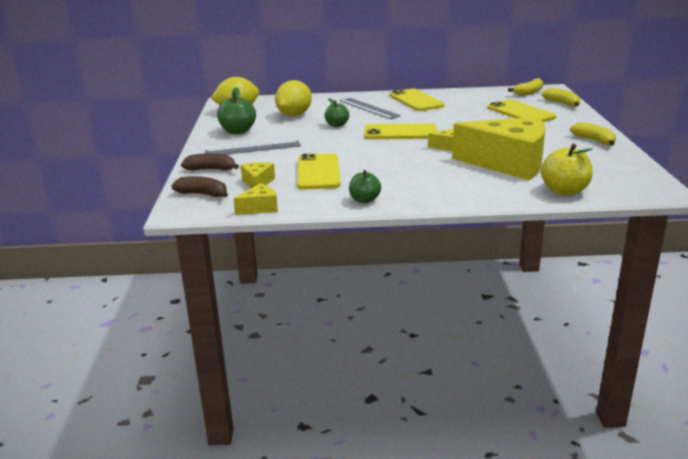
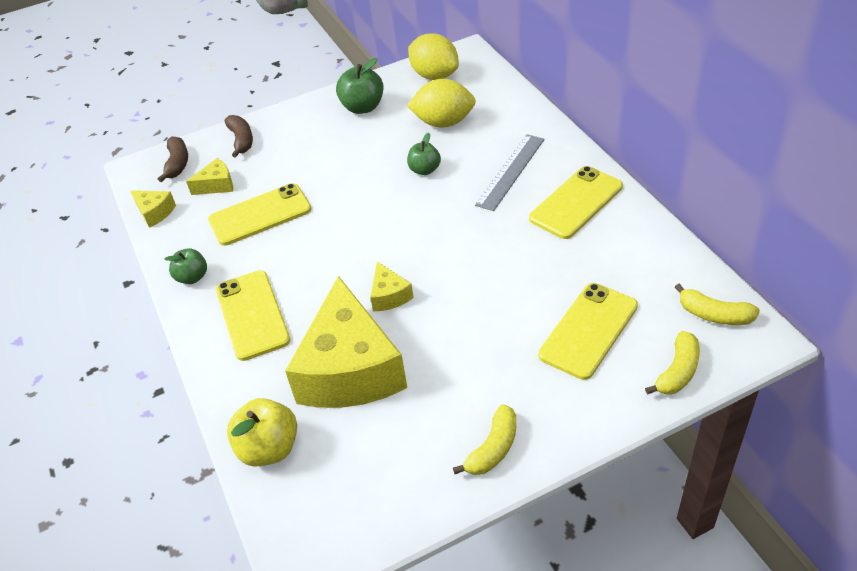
camera: 70 degrees right, 20 degrees up
(253, 148) = (312, 141): grey ruler -> none
(400, 133) = (424, 233): yellow phone -> yellow phone (252, 315)

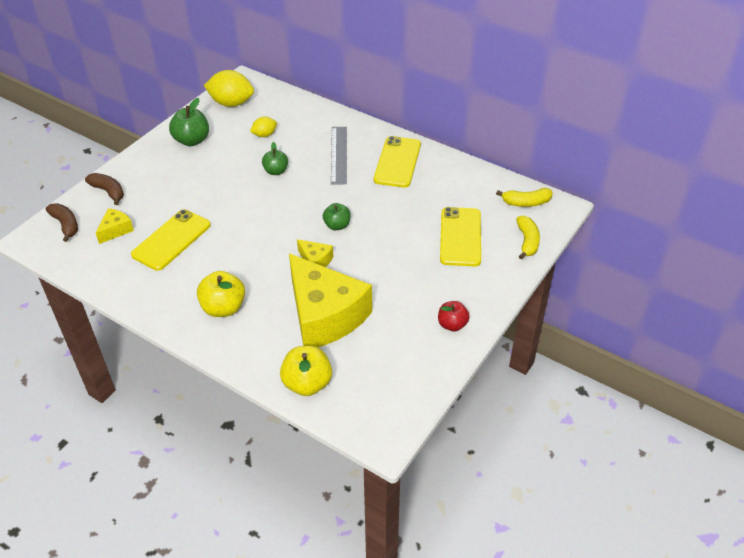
camera: 35 degrees left, 0 degrees up
(155, 212) = (78, 266): yellow cheese -> none
(192, 277) = (153, 300): green apple -> green apple (337, 225)
(252, 315) = (223, 308): yellow phone -> yellow apple
(443, 122) = (264, 135): yellow lemon -> yellow lemon, size x0.54
(493, 448) = (452, 325): yellow banana -> red apple

